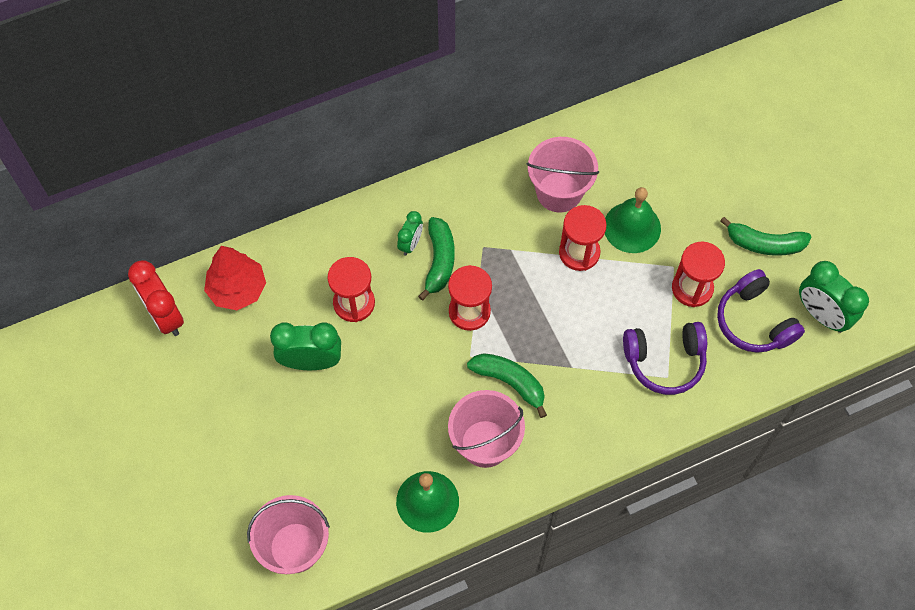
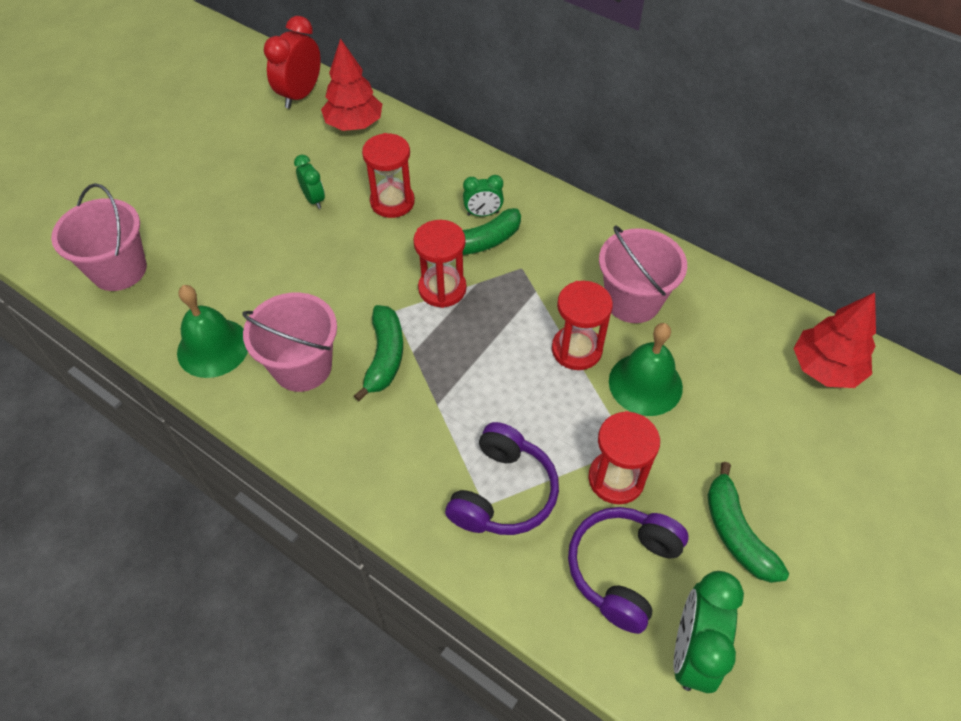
camera: 60 degrees right, 10 degrees down
(311, 361) = (314, 199): green clock -> green clock, size x0.57
(664, 361) = (503, 492): purple headphones -> purple headphones turned 120 degrees counterclockwise
(682, 114) = (825, 368): none -> red tree

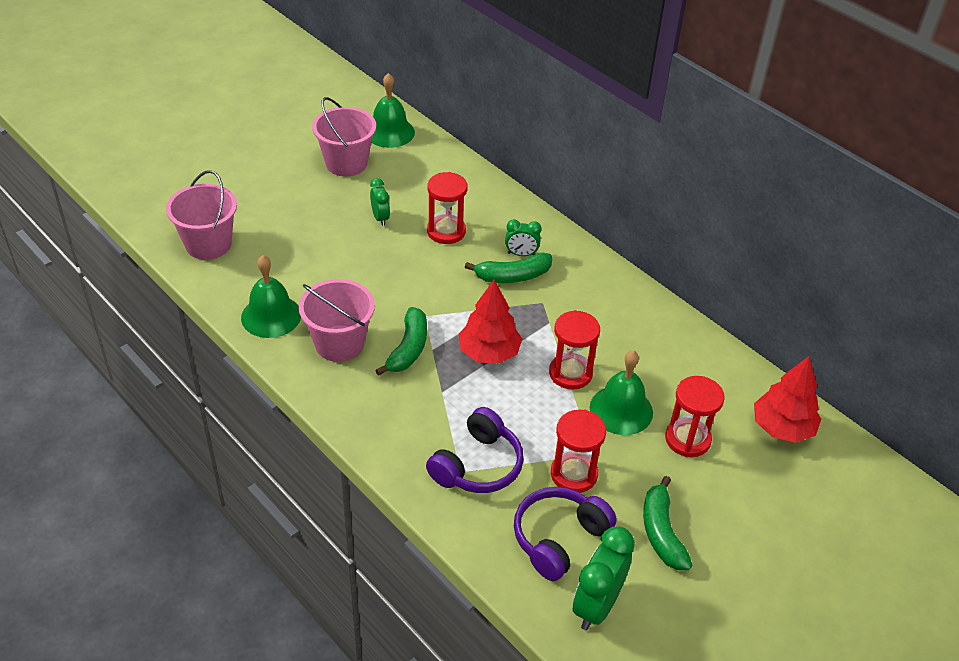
camera: 10 degrees right, 10 degrees down
(300, 95) = (389, 132): red clock -> green bell
(354, 124) = (430, 163): red tree -> red tree (489, 353)
(442, 289) = (470, 306): red hourglass -> red hourglass (687, 439)
(632, 301) = (630, 345): pink bucket -> pink bucket (346, 163)

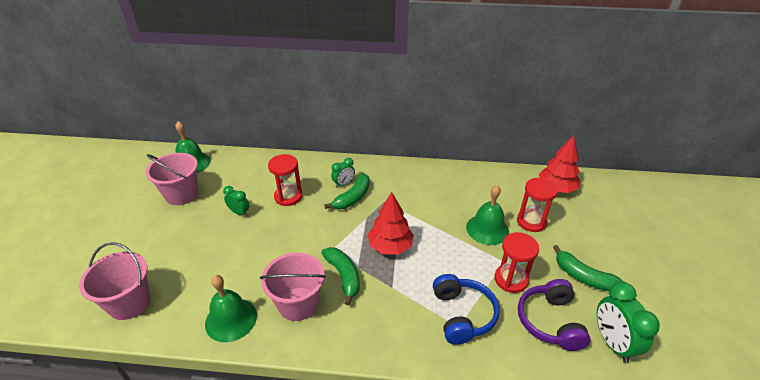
camera: 40 degrees left, 5 degrees down
(477, 465) = (462, 315): purple headphones -> blue headphones
(570, 373) = (442, 228): red hourglass -> none

